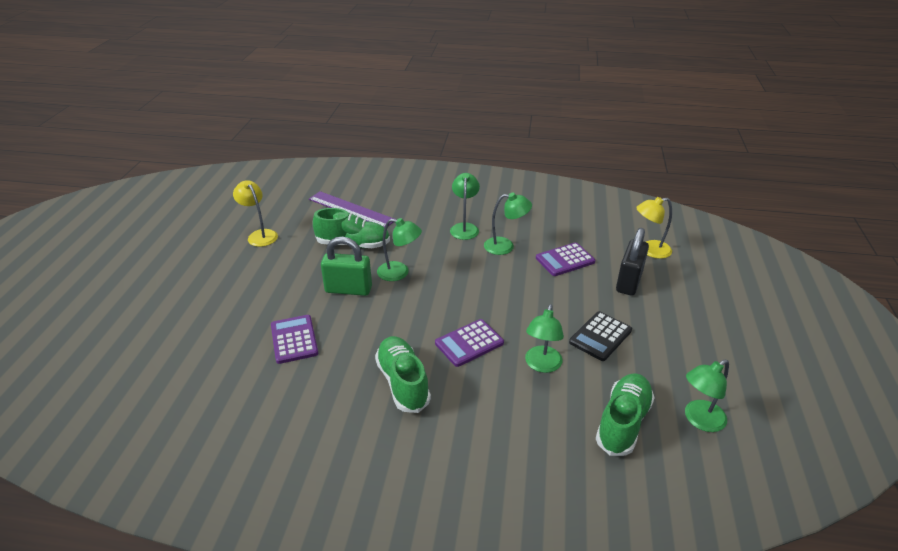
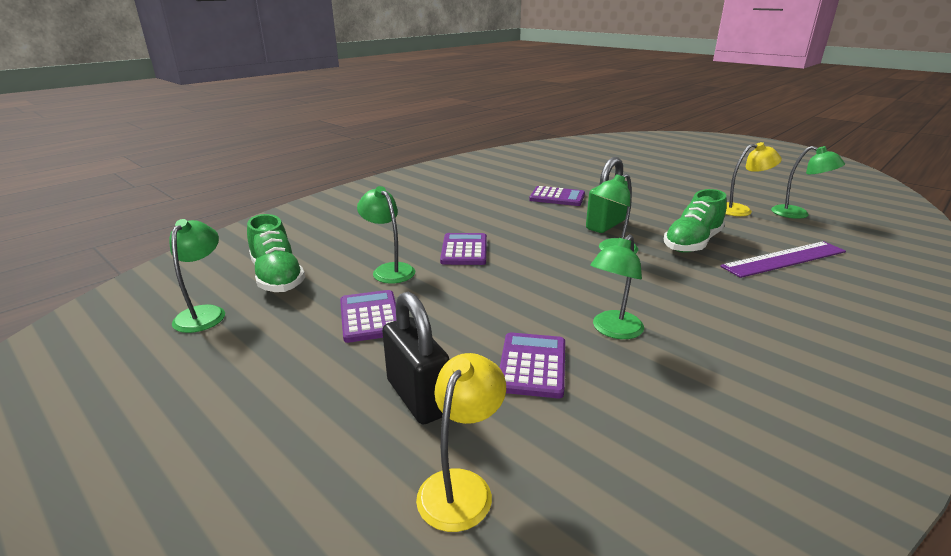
camera: 125 degrees right, 10 degrees down
(403, 382) = (459, 217): green shoe -> none
(464, 228) = (689, 317): green lamp -> green lamp (798, 214)
(600, 336) = (370, 317): black calculator -> purple calculator

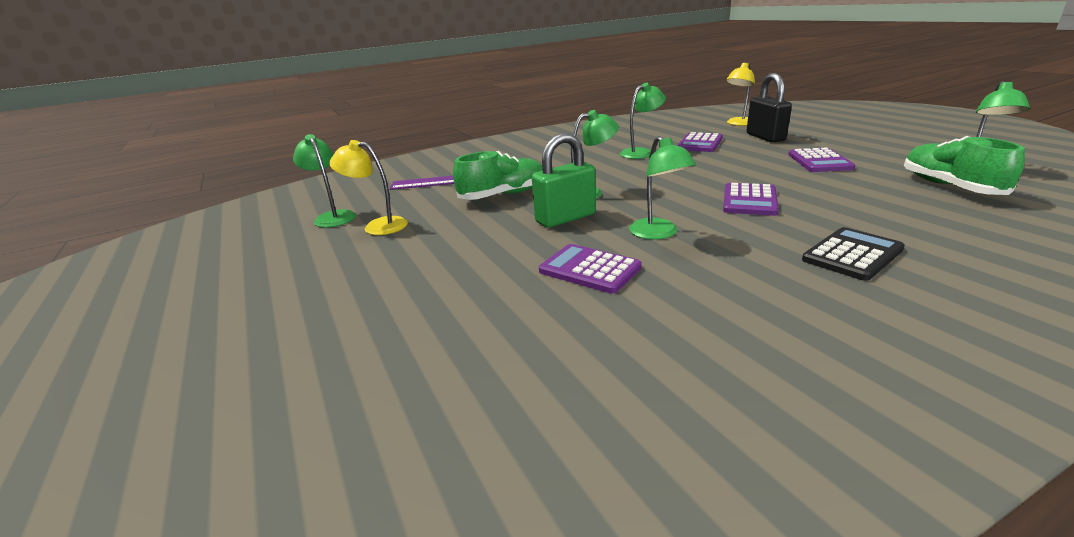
camera: 160 degrees left, 0 degrees up
(389, 270) = (827, 187): green lamp -> green lamp (658, 234)
(410, 214) = (852, 255): none -> black calculator

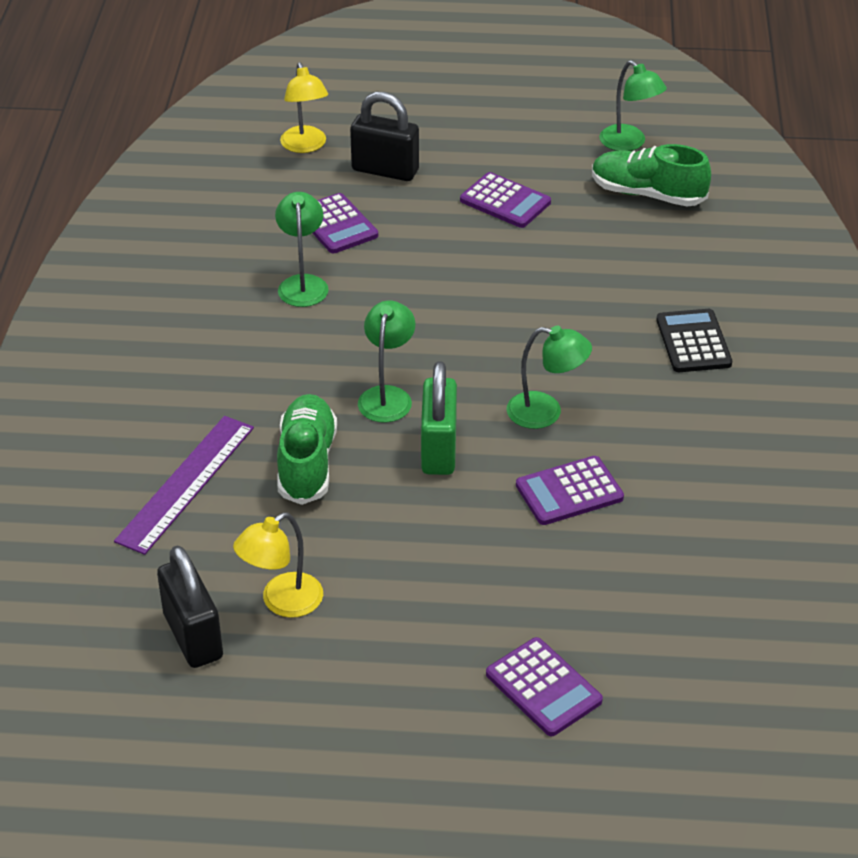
camera: 60 degrees left, 15 degrees up
(333, 217) = (193, 636): green lamp -> black padlock
(749, 200) = (541, 313): purple calculator -> purple calculator (543, 687)

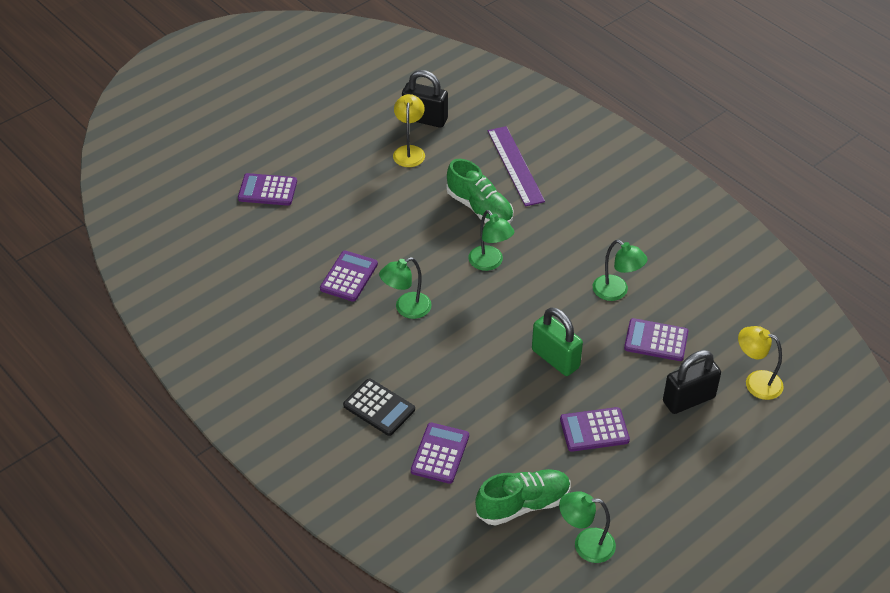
camera: 135 degrees right, 5 degrees up
(438, 450) = (431, 254): green padlock -> green padlock (555, 359)
(677, 270) = (440, 453): none -> purple calculator

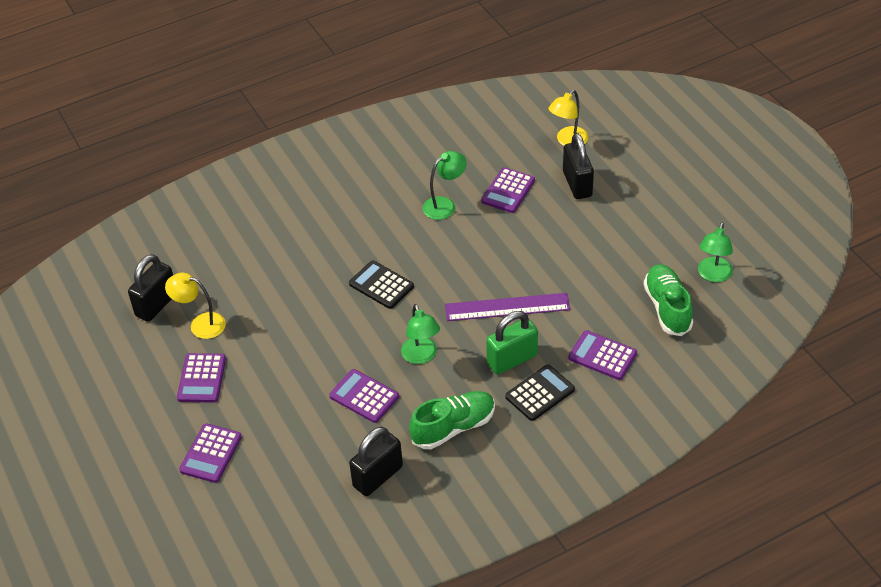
camera: 75 degrees left, 0 degrees up
(259, 303) = (378, 476): none -> black padlock
(479, 208) = (305, 281): green shoe -> green shoe (453, 428)
(490, 263) = (381, 285): green lamp -> black calculator
(515, 165) = (256, 245): purple ruler -> purple ruler (507, 307)
(555, 359) = (512, 259): green padlock -> green padlock (512, 359)
(594, 430) = (597, 248): purple calculator -> purple calculator (202, 378)

